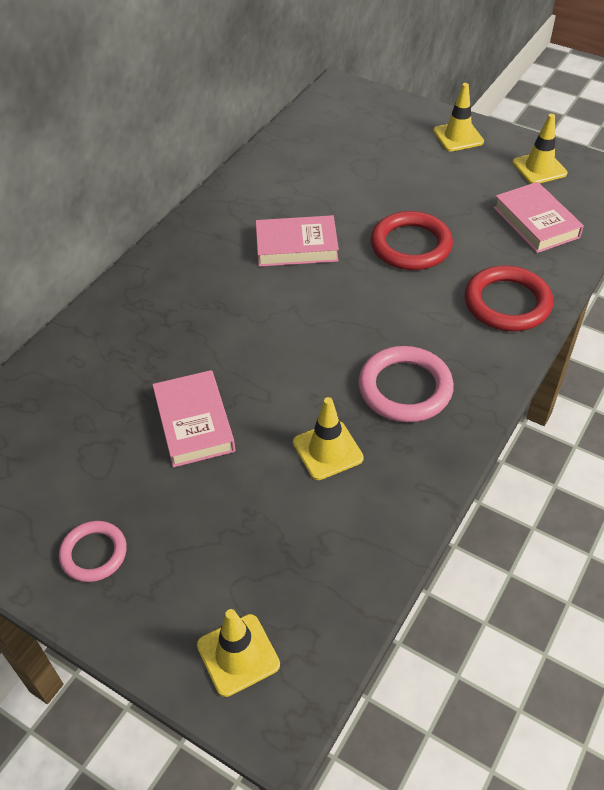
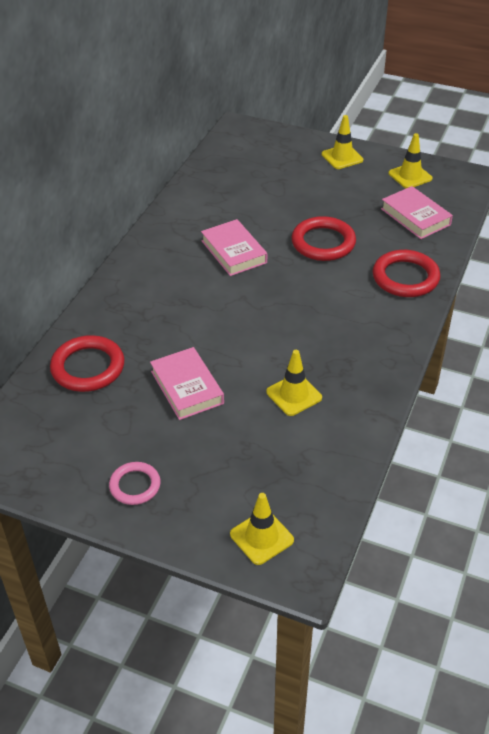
camera: 10 degrees left, 5 degrees down
(80, 380) = (88, 367): none -> red ring
(296, 246) = (234, 252): pink book -> pink book turned 75 degrees clockwise
(405, 388) = (342, 345): pink ring -> none

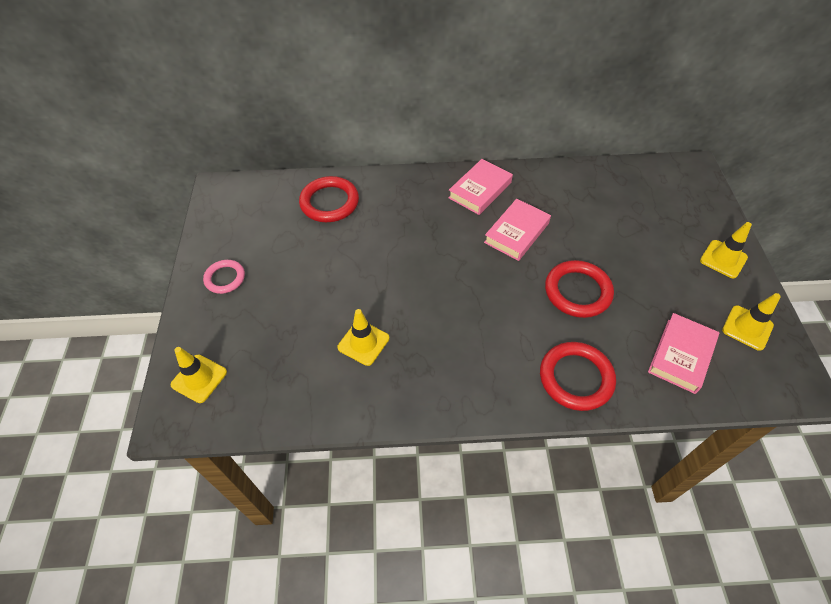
camera: 65 degrees right, 10 degrees up
(187, 387) = (337, 268): pink book -> pink book (480, 190)

